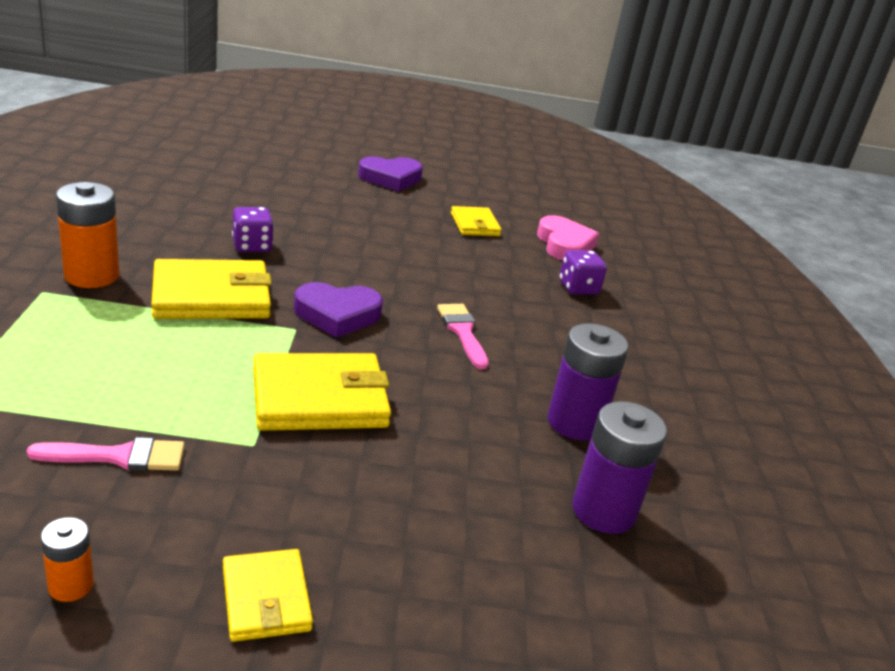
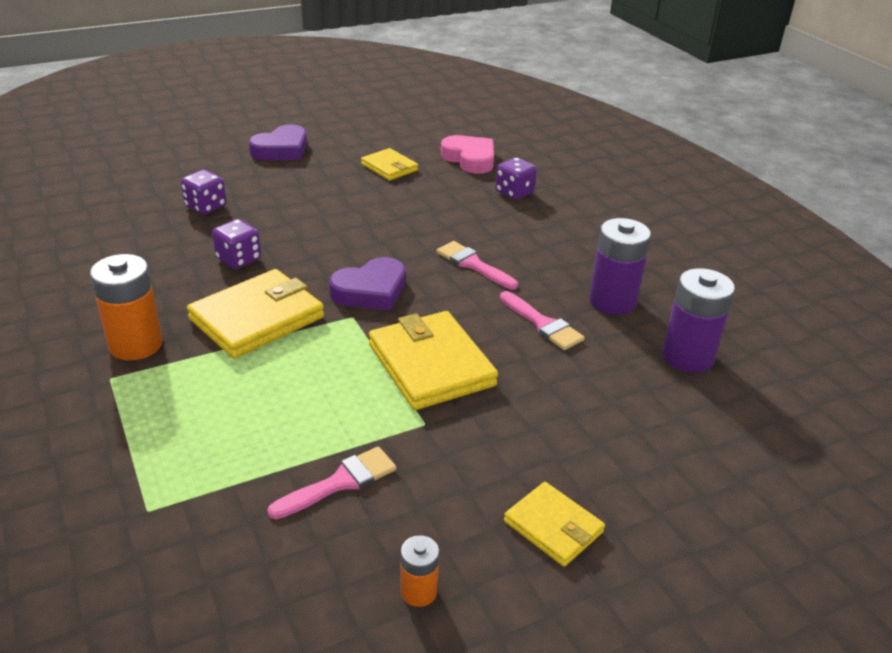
camera: 25 degrees left, 5 degrees up
(273, 198) = (205, 206): none -> purple dice
(319, 398) = (431, 365): yellow wallet -> yellow wallet turned 75 degrees counterclockwise
(474, 411) = (543, 324): none -> pink brush

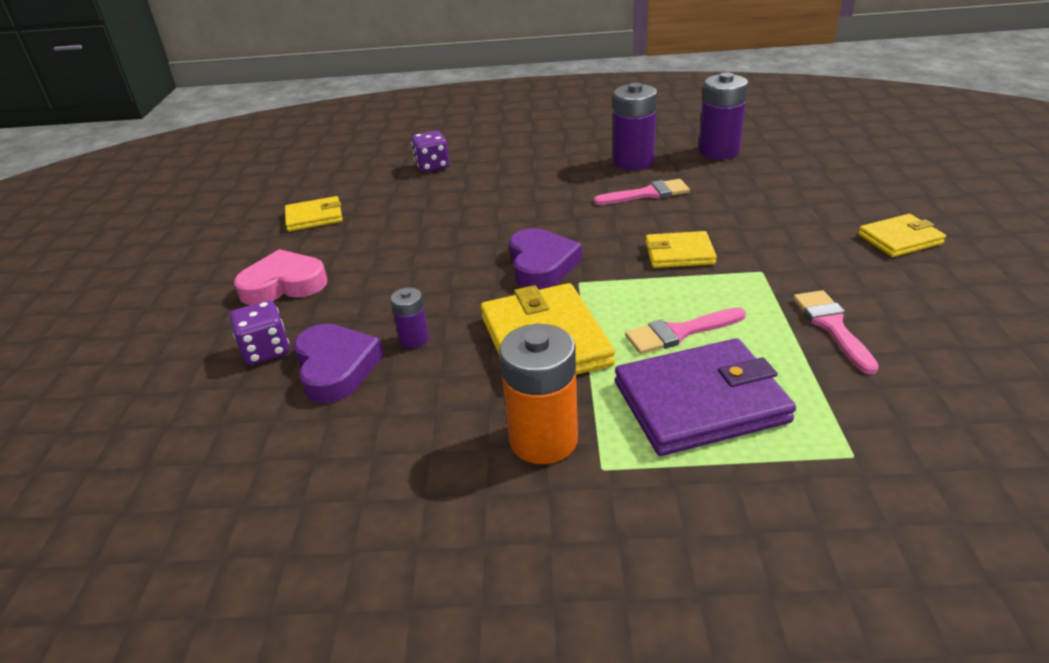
camera: 60 degrees left, 0 degrees up
(198, 413) = (700, 402): none -> purple wallet
(238, 259) = (414, 339): purple dice -> purple battery
(281, 149) = (189, 277): purple heart -> purple heart (336, 367)
(418, 591) = (970, 309): orange battery -> none
(431, 365) = (679, 253): yellow wallet -> yellow wallet, size x0.57
(470, 159) = (348, 174): pink heart -> pink heart (283, 285)
(473, 264) = (536, 206): pink brush -> pink brush (679, 332)

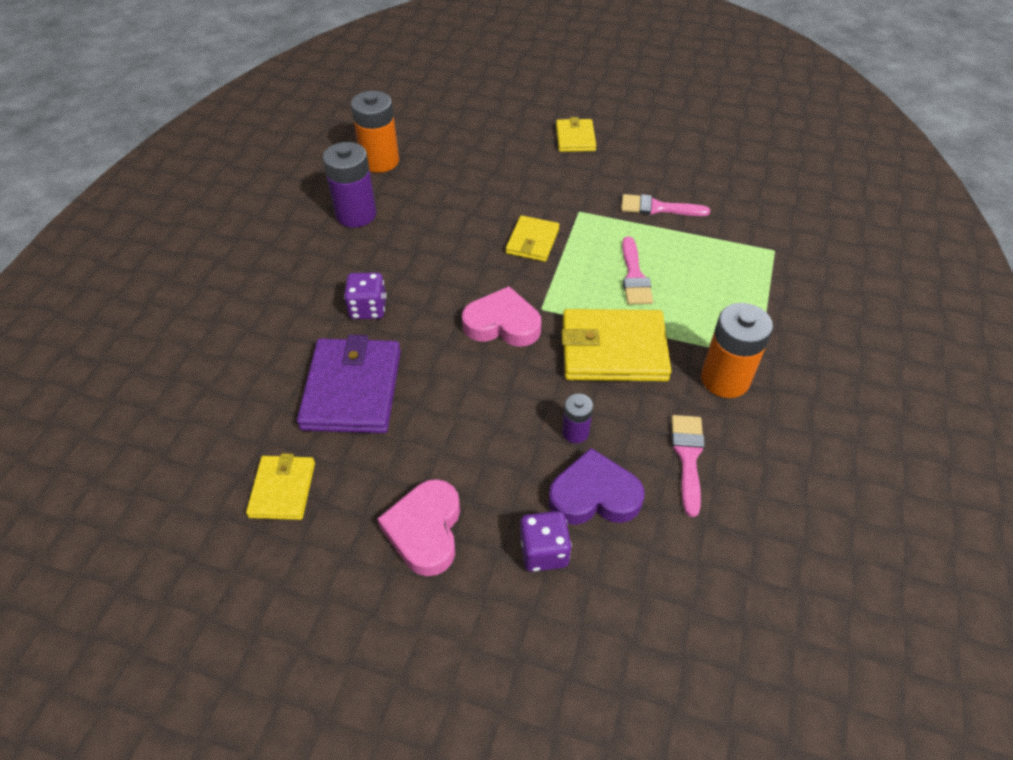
camera: 75 degrees left, 15 degrees up
(432, 166) = (236, 360): purple dice -> purple dice (368, 308)
(541, 265) = (502, 324): purple heart -> pink heart
(647, 194) = (425, 226): pink brush -> pink brush (688, 457)
(700, 402) = (711, 292): purple wallet -> purple wallet (352, 389)
(719, 151) = (380, 161): purple battery -> orange battery

